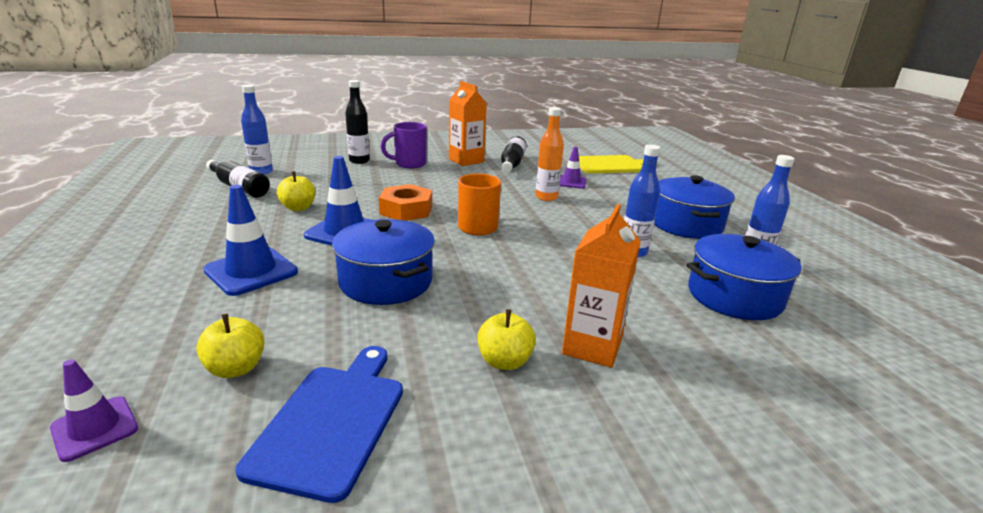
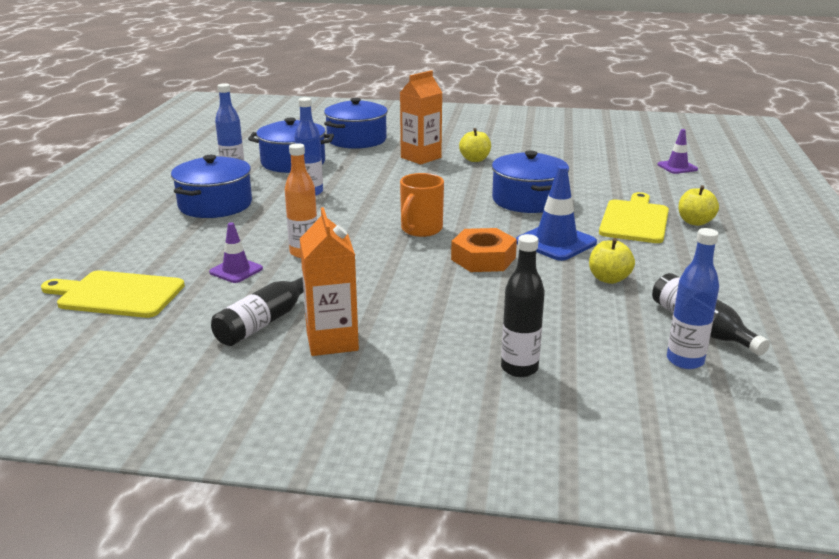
camera: 155 degrees left, 0 degrees up
(236, 368) = (621, 175): yellow apple -> yellow apple (695, 222)
(251, 271) = (634, 220): blue traffic cone -> yellow cutting board
(331, 422) = (569, 155): blue cutting board -> none
(409, 164) = (436, 346): purple mug -> none
(754, 380) = (357, 140): none -> blue pot

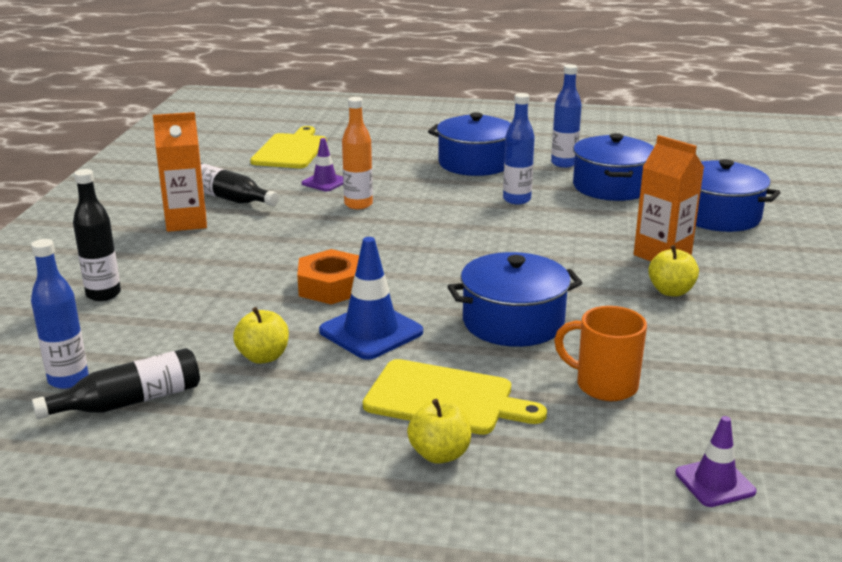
camera: 90 degrees right, 0 degrees up
(420, 230) = (412, 255): orange mug -> orange mug (604, 385)

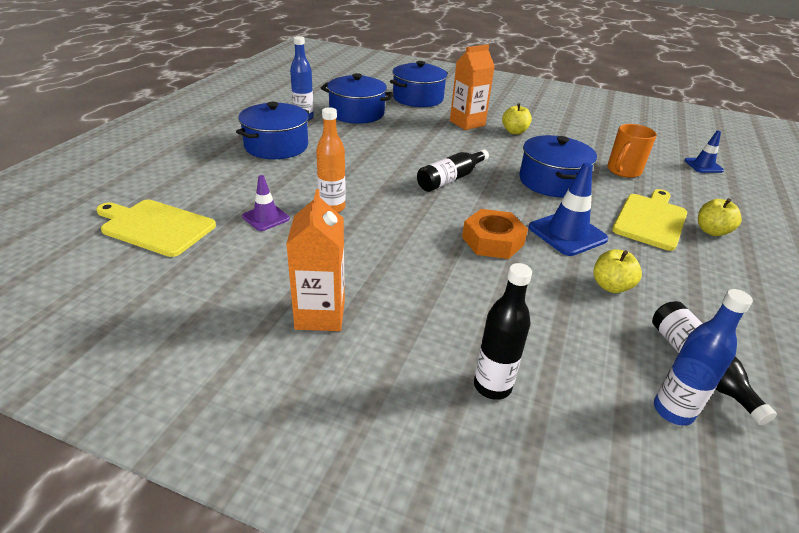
camera: 80 degrees left, 10 degrees up
(229, 198) = (268, 279): black bottle -> black bottle (450, 179)
(517, 199) = (360, 145): blue bottle -> none
(715, 482) = (703, 165): purple traffic cone -> blue traffic cone

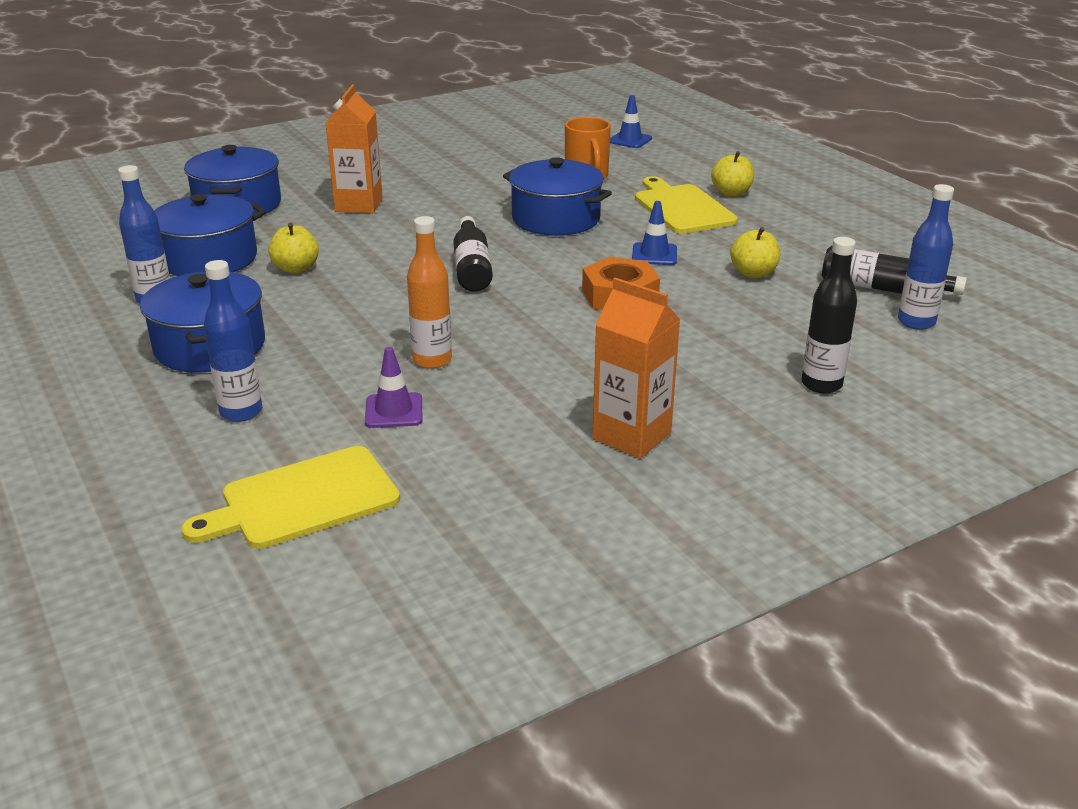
camera: 50 degrees left, 5 degrees down
(224, 177) = (241, 412): none -> blue bottle
(514, 131) = (423, 189): yellow apple -> yellow apple (296, 268)
(567, 233) = (654, 254): blue traffic cone -> blue traffic cone, size x0.60

